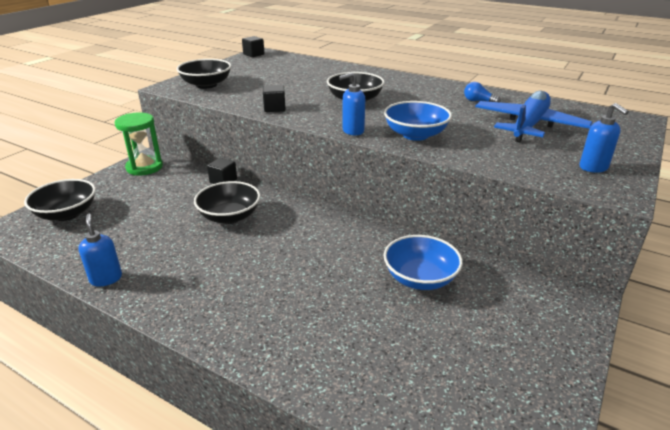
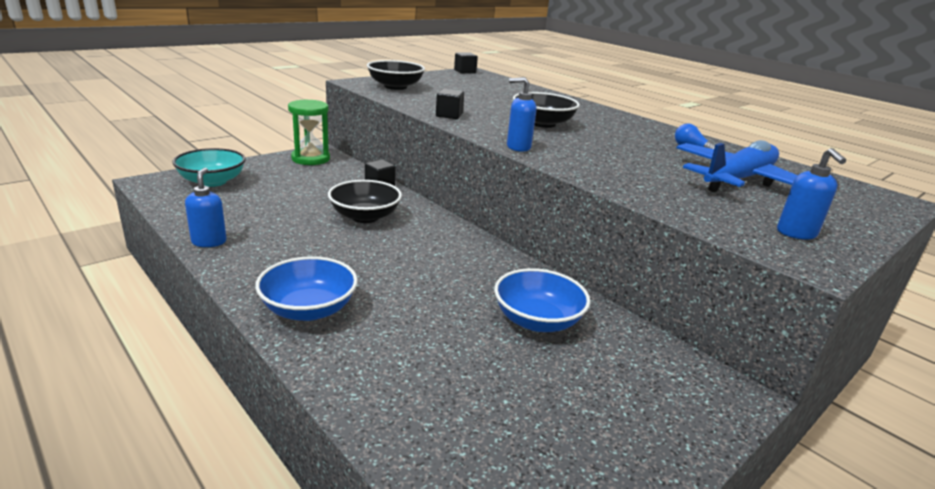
camera: 15 degrees right, 5 degrees down
(67, 214) = (212, 181): black bowl -> turquoise bowl
(415, 135) = (588, 163): blue bowl -> blue bowl (309, 309)

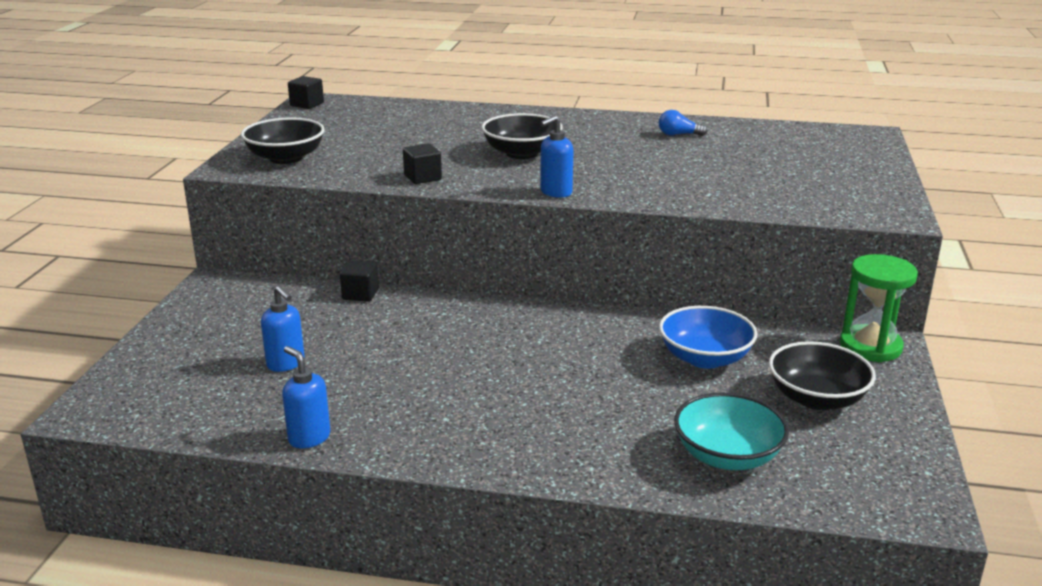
camera: 35 degrees left, 0 degrees up
(212, 181) = (162, 376): turquoise bowl -> turquoise bowl (727, 456)
(309, 309) = (526, 444): blue bowl -> none
(310, 159) = (220, 296): green hourglass -> green hourglass (870, 346)
(365, 216) = (411, 336): black bowl -> black bowl (816, 398)
(738, 180) = (759, 157): blue plane -> none
(796, 233) = (858, 194): blue soap dispenser -> blue soap dispenser (286, 364)

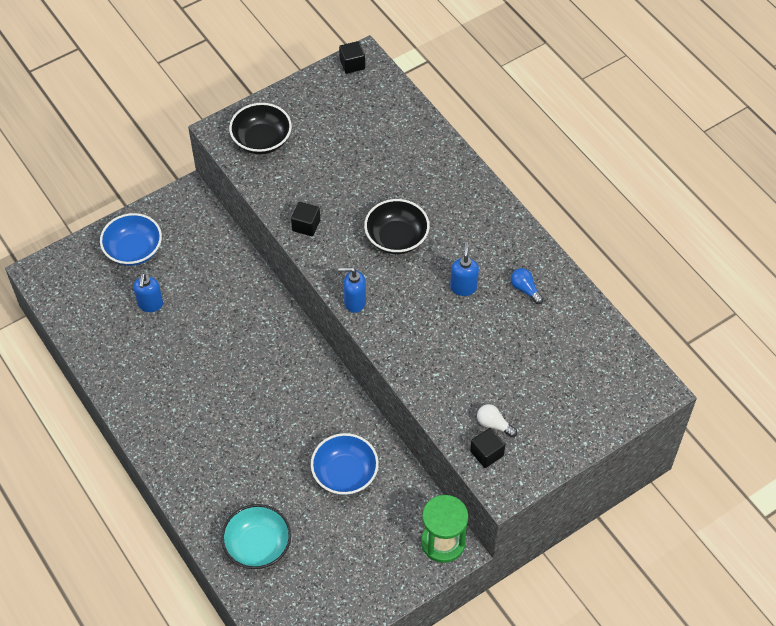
camera: 45 degrees right, 30 degrees up
(201, 340) = (134, 250): none -> blue bowl
(309, 438) = (106, 372): blue soap dispenser -> blue soap dispenser (463, 287)
(360, 294) = (246, 268): black cube -> black cube (486, 453)
(812, 194) = (494, 424): none -> white light bulb
(816, 398) = (354, 550): black bowl -> none

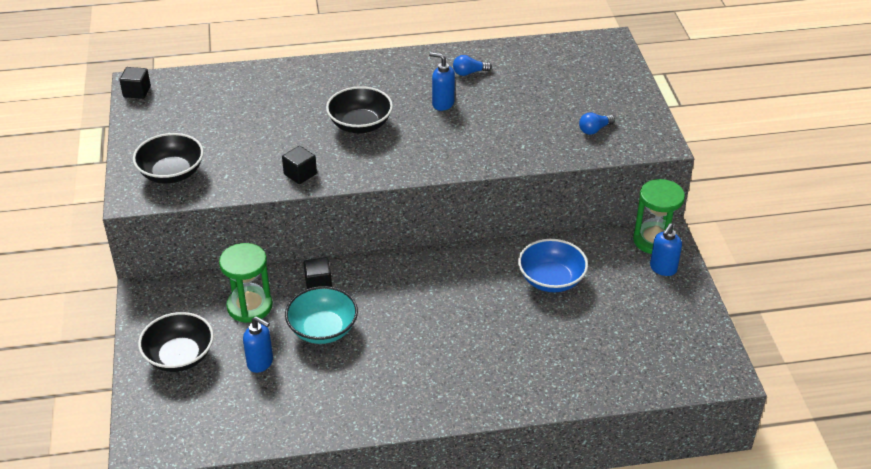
camera: 65 degrees left, 15 degrees down
(134, 250) = (179, 356): blue bowl -> black bowl
(206, 269) = (249, 306): none -> green hourglass
(258, 545) = (598, 364): turquoise bowl -> turquoise bowl (323, 329)
(354, 302) = (412, 170): blue soap dispenser -> blue soap dispenser (663, 269)
(486, 453) = (621, 142): black cube -> black cube (318, 284)
(494, 424) = (594, 130): white light bulb -> blue light bulb

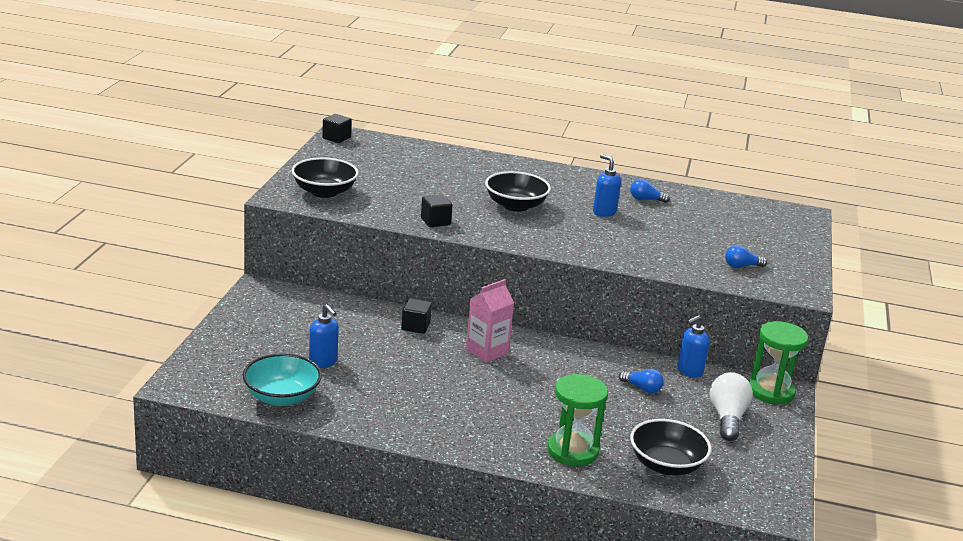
camera: 20 degrees right, 15 degrees down
(179, 356) = (256, 336): black bowl -> black bowl (666, 465)
(249, 306) = (342, 323): green hourglass -> green hourglass (572, 451)
(323, 329) = (396, 357): turquoise bowl -> turquoise bowl (281, 397)
(398, 290) = (486, 351): none -> pink carton
(551, 280) = (642, 388): blue bowl -> blue light bulb
(636, 286) = (727, 418): none -> white light bulb
(663, 269) = (765, 414): blue soap dispenser -> blue soap dispenser (689, 371)

